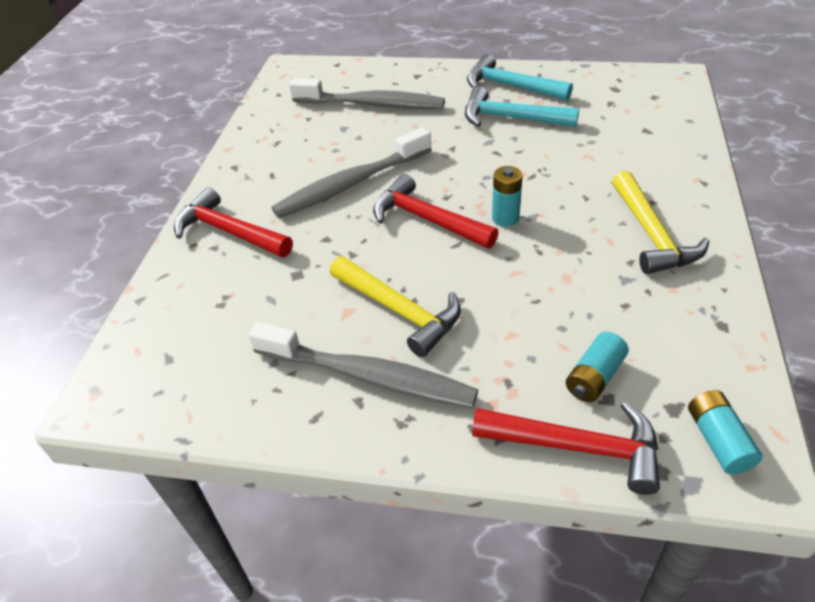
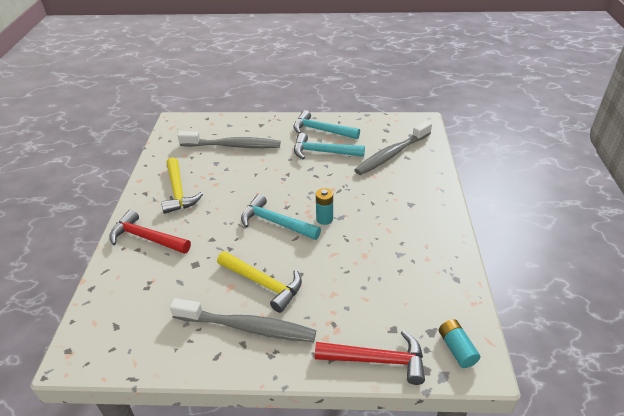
camera: 10 degrees left, 5 degrees down
(350, 184) = (224, 201): grey toothbrush -> grey toothbrush (392, 154)
(427, 219) = (275, 222): red hammer -> turquoise hammer
(594, 377) = (384, 316): turquoise battery -> none
(652, 234) = (413, 225): yellow hammer -> yellow hammer (178, 192)

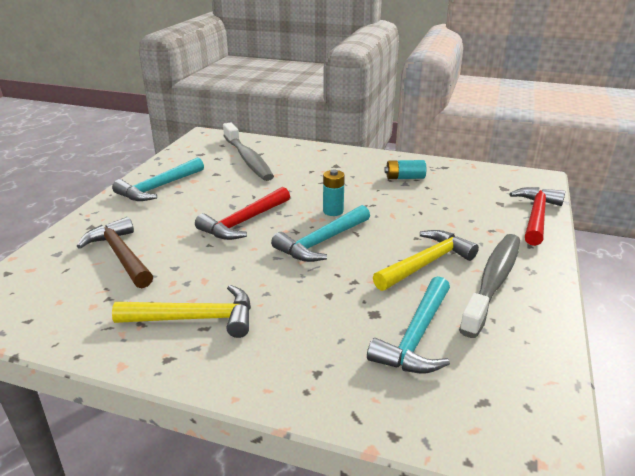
camera: 75 degrees left, 10 degrees down
(146, 238) = (294, 361): red hammer -> red hammer (244, 222)
(233, 146) = (120, 255): grey toothbrush -> brown hammer
(323, 152) = (206, 193): turquoise hammer -> turquoise hammer (416, 337)
(456, 348) = (522, 182): turquoise battery -> turquoise battery (404, 178)

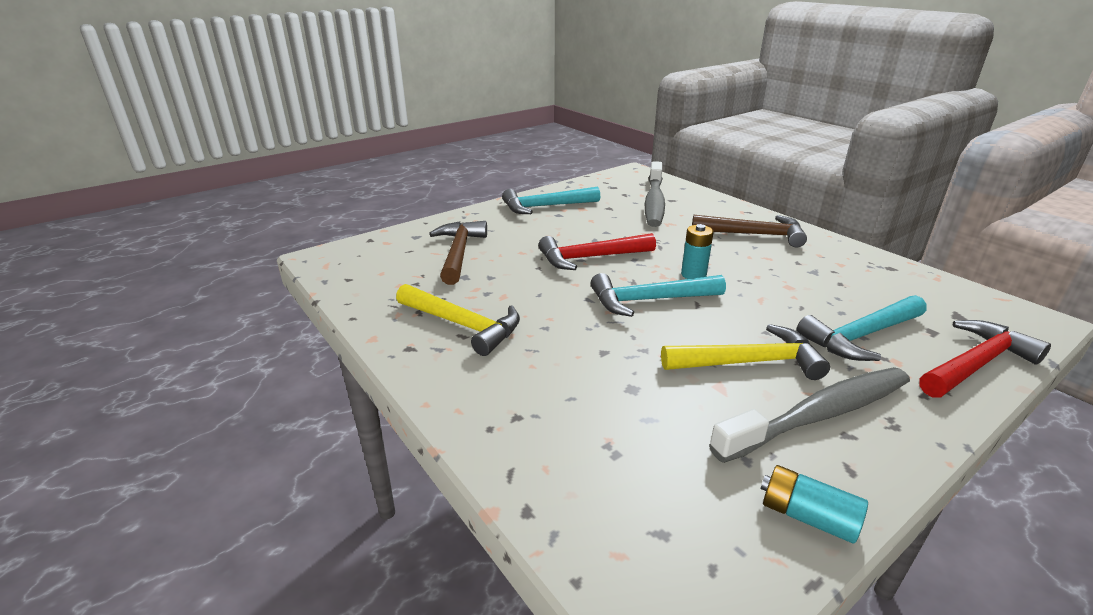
camera: 35 degrees right, 0 degrees up
(344, 166) = (754, 234): none -> brown hammer
(404, 178) = (820, 265): turquoise battery -> turquoise battery (807, 516)
(416, 337) = (654, 431): turquoise hammer -> turquoise hammer (861, 336)

